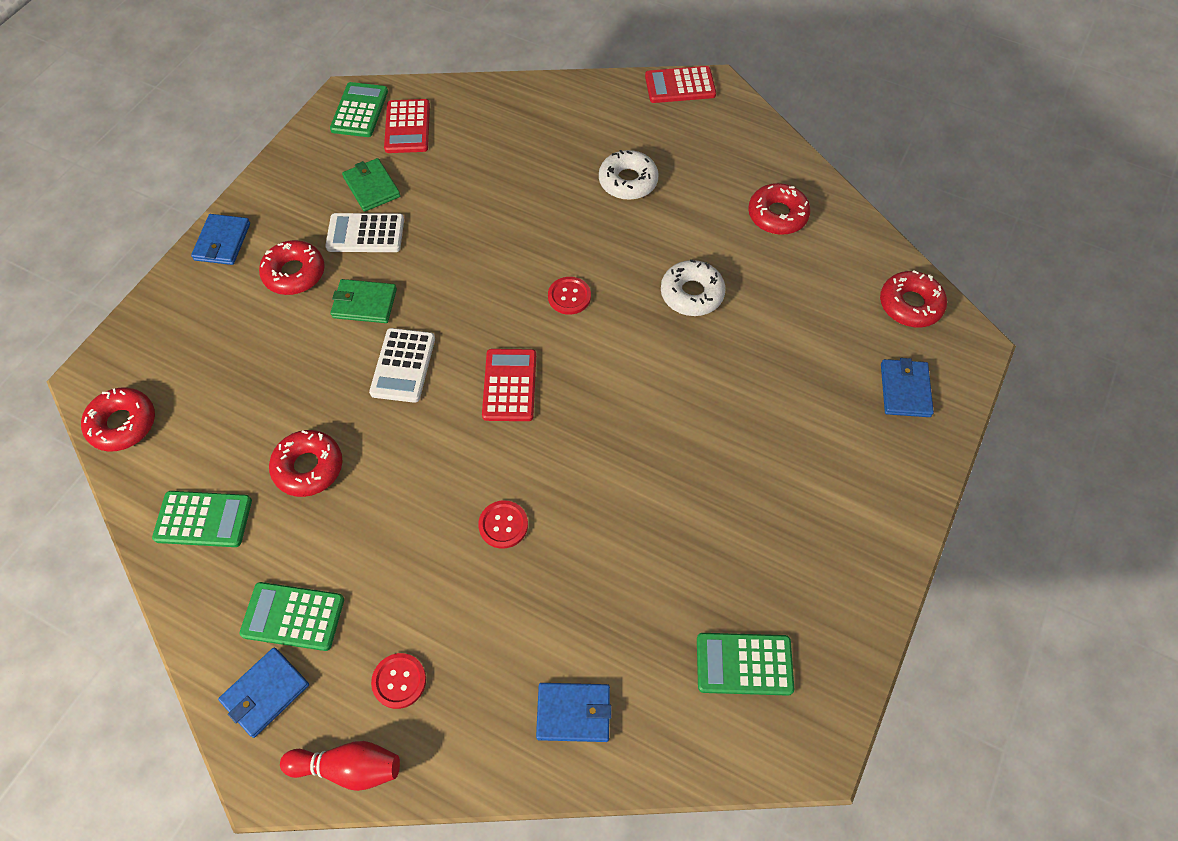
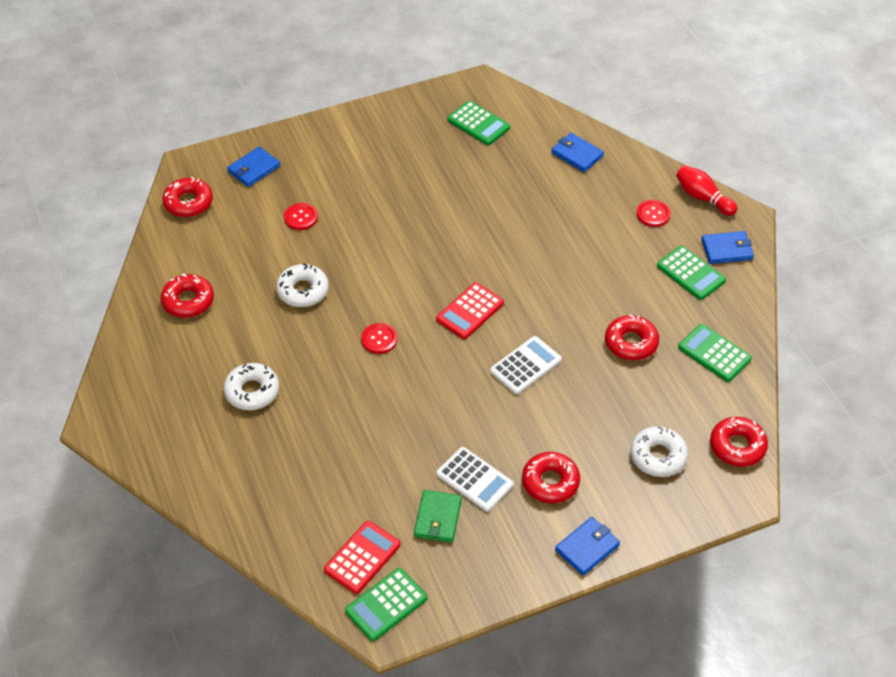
camera: 140 degrees left, 10 degrees down
(203, 361) = (658, 456): none -> white donut
(364, 303) = (517, 425): green wallet -> none
(503, 525) = (541, 245): red button -> red button (301, 217)
(680, 86) = (121, 442): red calculator -> none

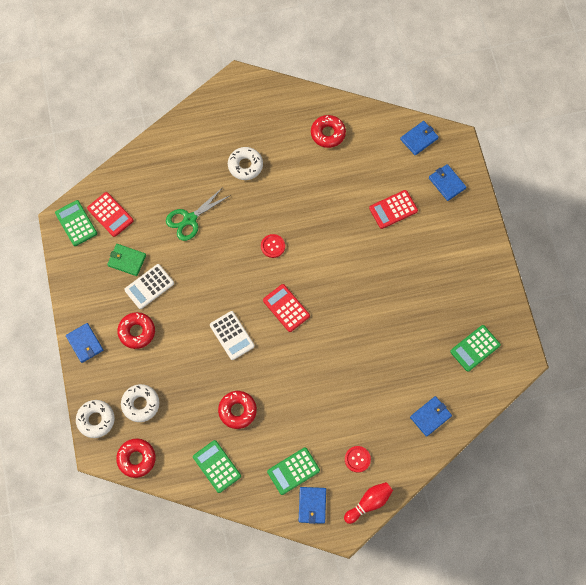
camera: 100 degrees right, 20 degrees up
(188, 202) = (419, 139): red donut -> blue wallet
(301, 217) = (393, 209): red button -> red calculator
(303, 291) = (324, 204): white donut -> white donut (96, 420)
(353, 447) = (190, 219): none -> green scissors
(714, 353) = (217, 466): green calculator -> green calculator turned 90 degrees counterclockwise

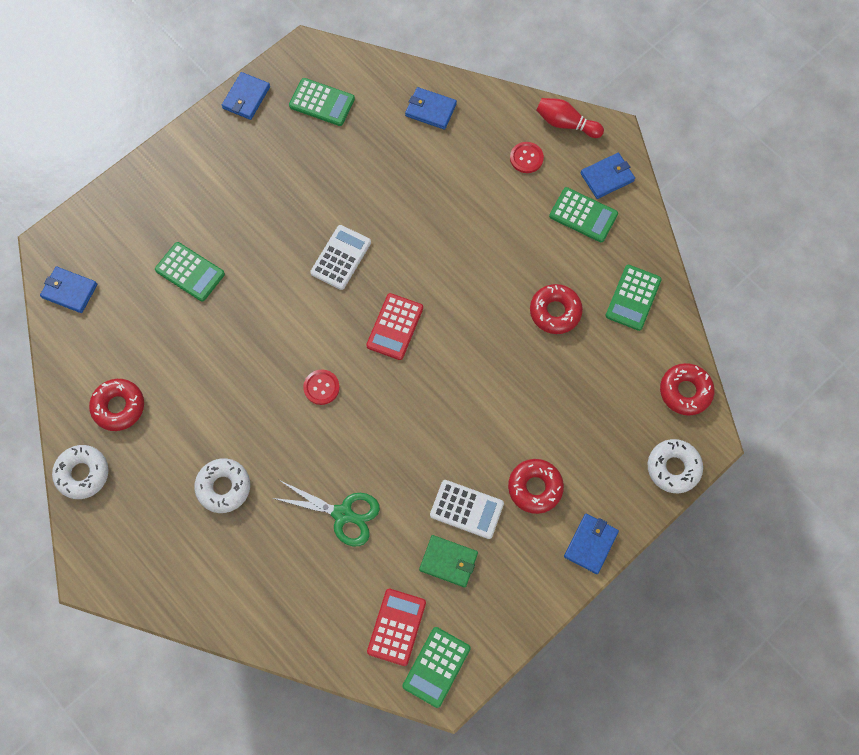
camera: 120 degrees left, 0 degrees up
(127, 260) = (448, 561): green wallet -> green wallet turned 60 degrees counterclockwise
(140, 404) = (620, 426): white donut -> white donut (82, 473)
(232, 335) = (468, 370): white calculator -> white calculator (341, 257)
(393, 209) = (190, 272): red calculator -> green calculator
(447, 183) = (119, 229): blue wallet -> blue wallet (246, 98)

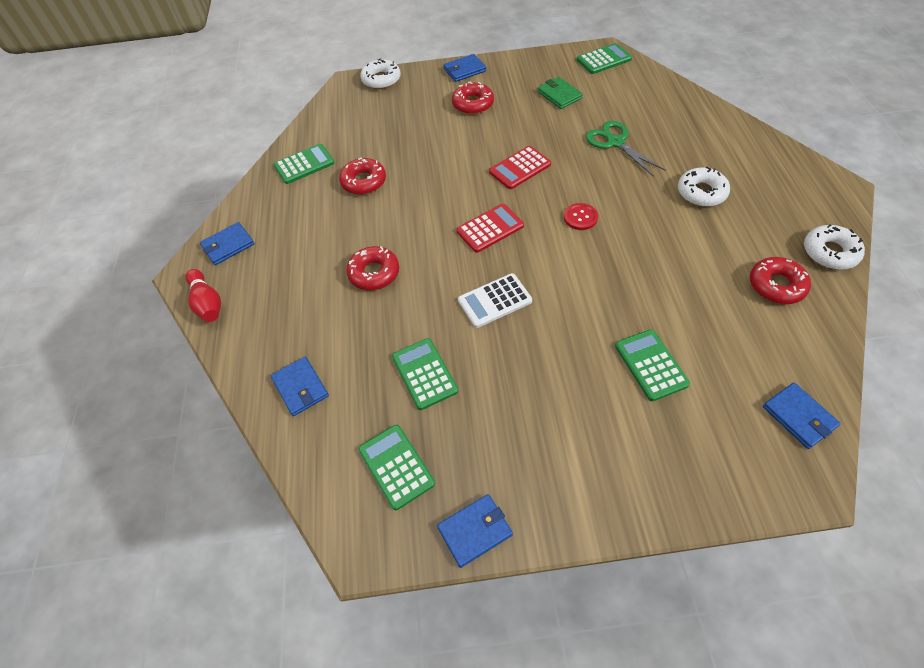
camera: 140 degrees left, 15 degrees down
(396, 627) = (616, 82): red calculator -> red calculator (520, 168)
(466, 509) = (526, 112): white calculator -> none
(526, 158) = (268, 294): red button -> none
(583, 215) = (276, 229): green calculator -> green calculator (424, 374)
(607, 177) = (228, 245): blue wallet -> blue wallet turned 45 degrees counterclockwise
(685, 391) = (332, 107): red donut -> red donut (374, 273)

